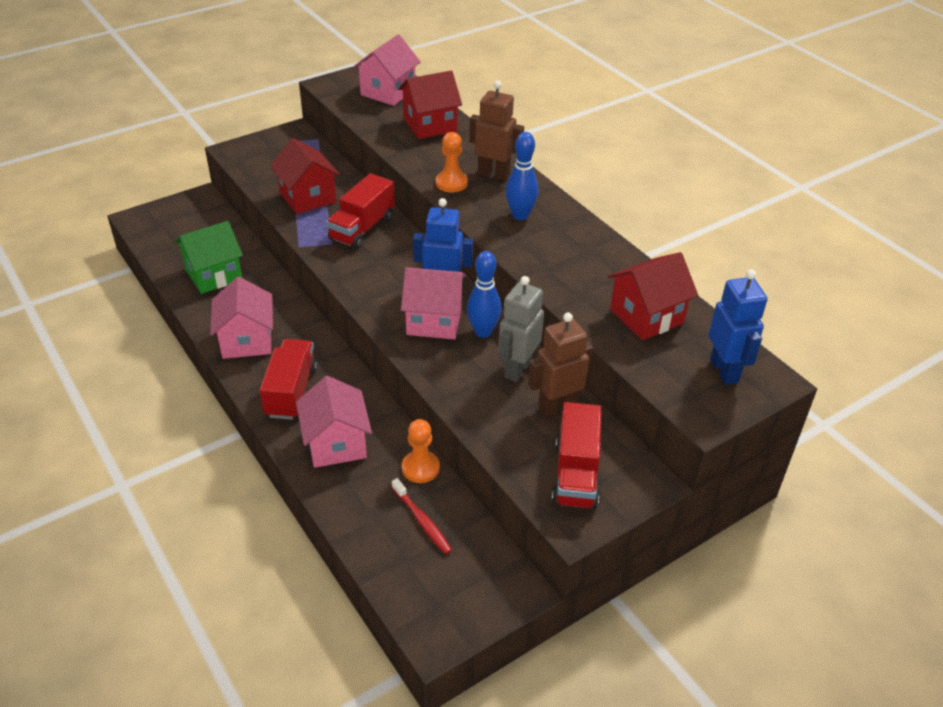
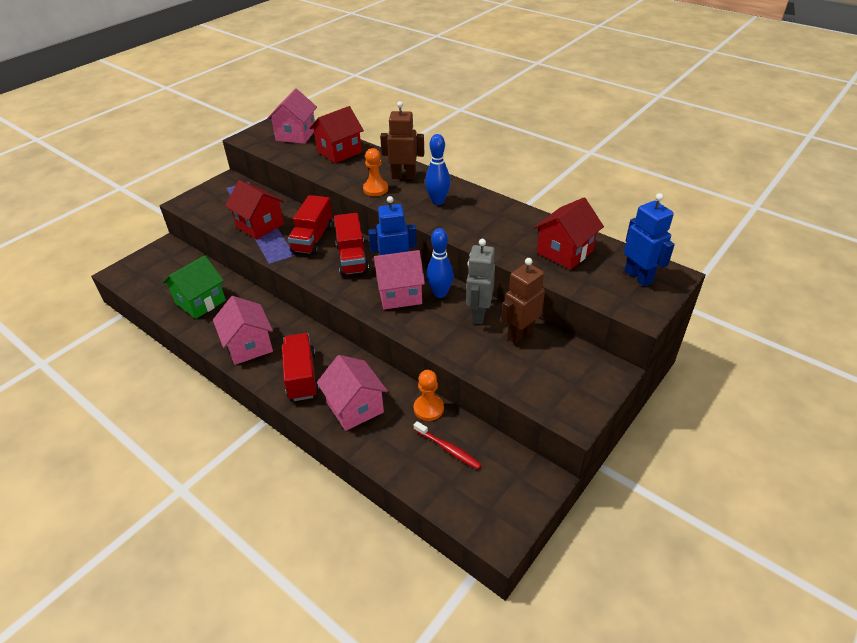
camera: 15 degrees left, 0 degrees up
(575, 474) = (558, 381): red truck -> red truck (352, 258)

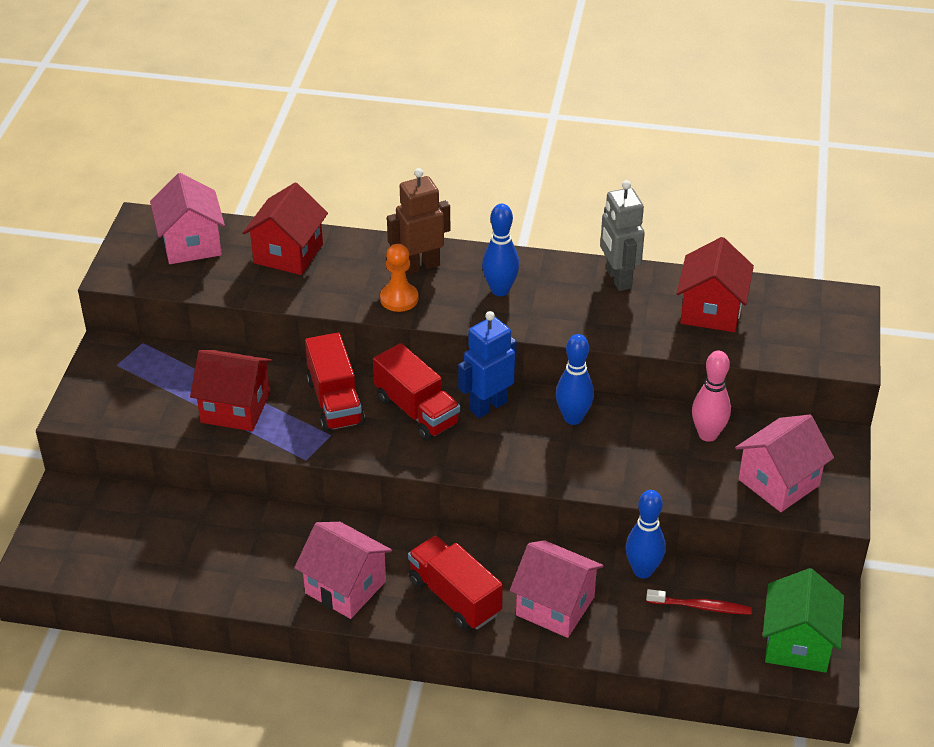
camera: 30 degrees left, 0 degrees up
(200, 302) = (212, 555): green house -> green house (797, 644)
(399, 294) = (523, 437): pink house -> pink house (778, 482)
(428, 408) = (643, 571): orange pawn -> blue bowling pin
(478, 314) = (641, 428): grey robot -> grey robot (618, 279)
(520, 334) = (708, 435): brown robot -> pink bowling pin
(638, 277) = (814, 315): blue robot -> none

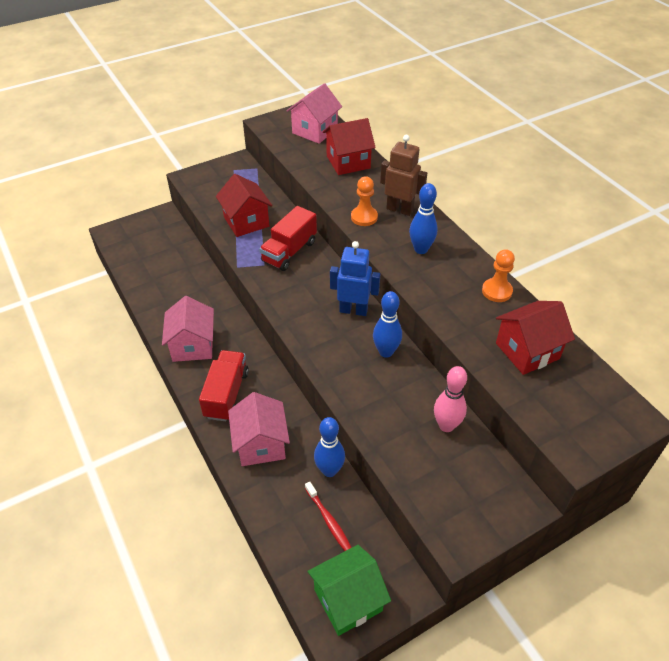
camera: 50 degrees right, 5 degrees up
(417, 411) = (317, 285): red truck -> none
(618, 279) = (497, 291): grey robot -> orange pawn
(778, 482) = (446, 492): pink house -> none

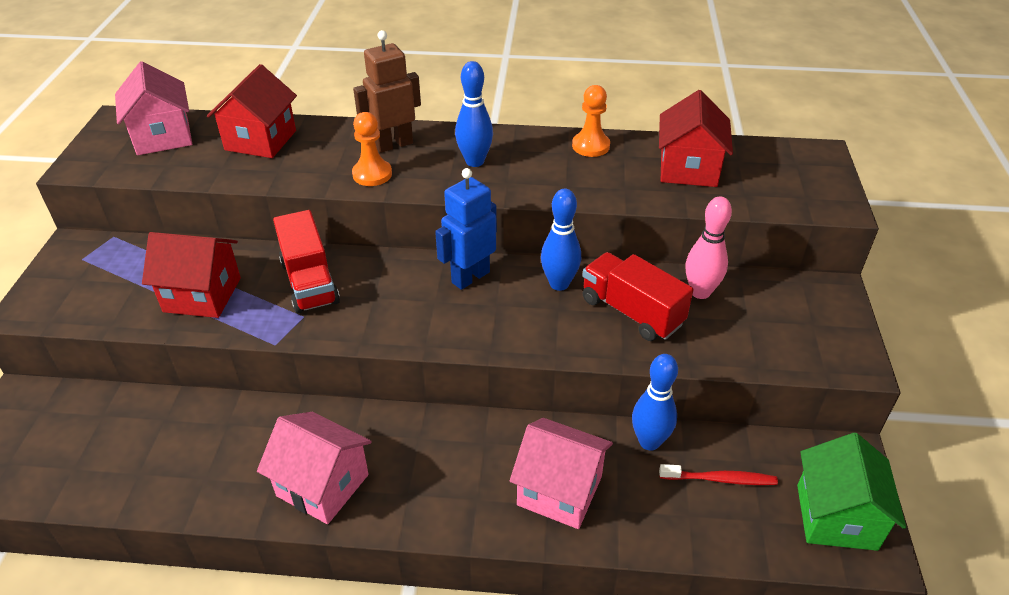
camera: 55 degrees left, 5 degrees down
(226, 394) = (446, 488): red truck -> red truck (631, 312)

